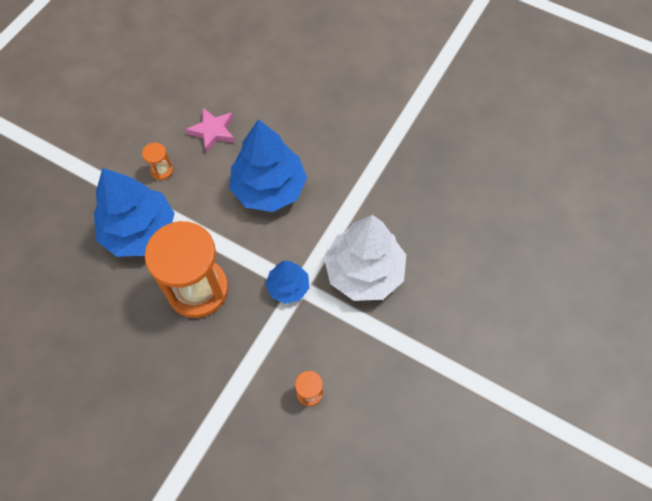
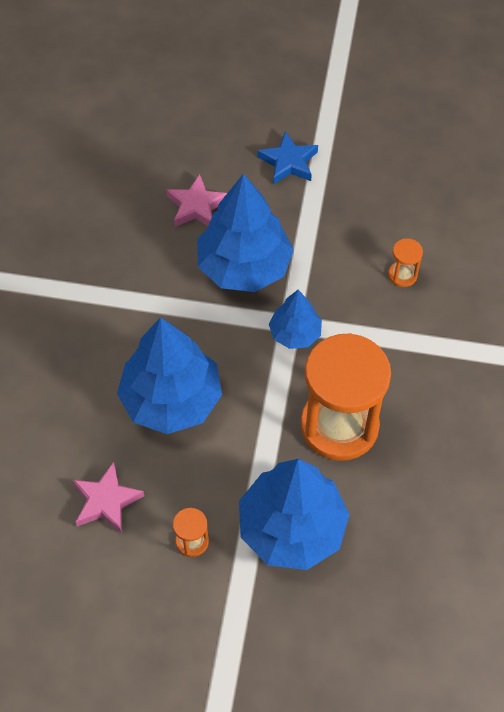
camera: 110 degrees left, 5 degrees down
(364, 272) = (244, 266): white tree -> blue tree
(436, 256) = (196, 206): none -> pink star
(462, 344) = (288, 162): none -> blue star

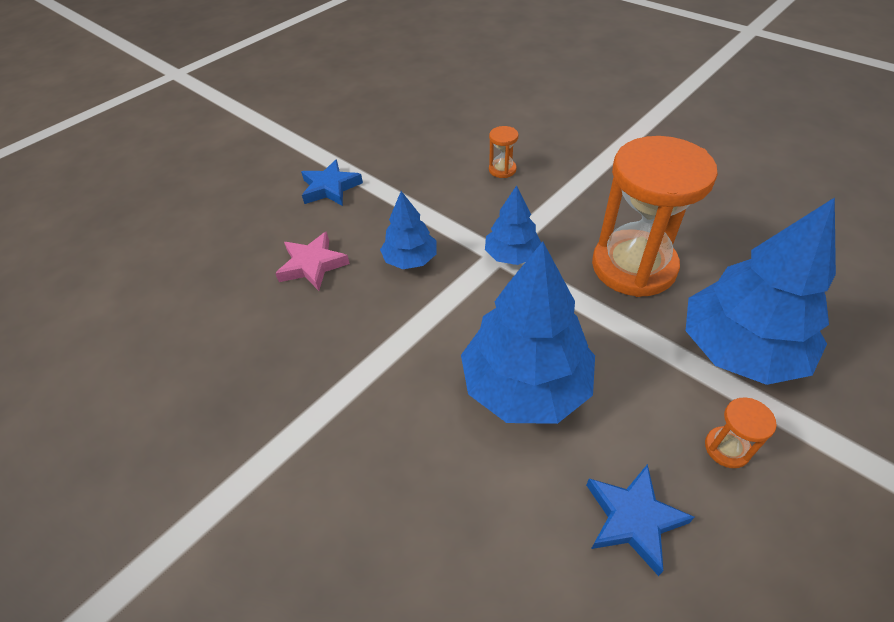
camera: 55 degrees left, 10 degrees down
(106, 501) = (633, 519): pink star -> blue star
(244, 266) = (410, 259): blue tree -> blue tree, size x0.53

